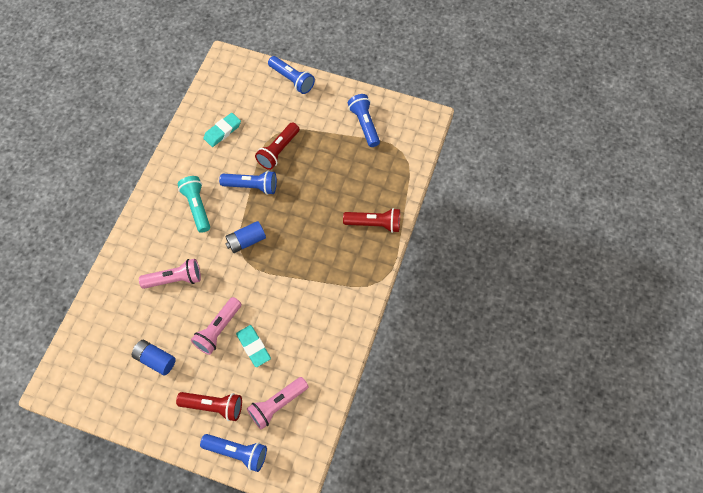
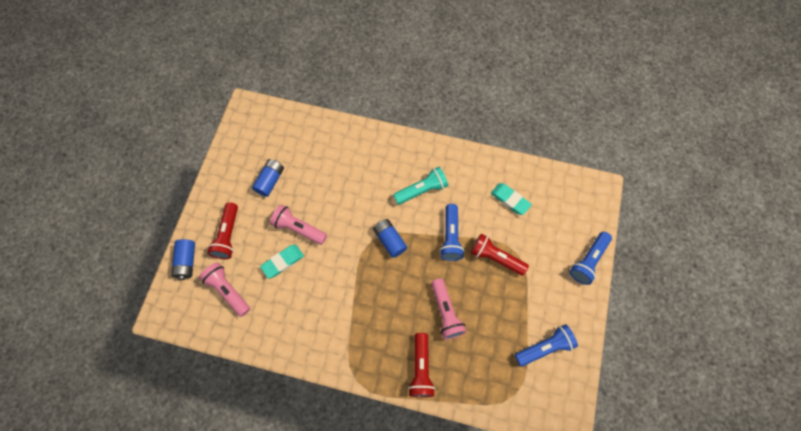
camera: 85 degrees right, 5 degrees up
(175, 279) = (346, 183): pink flashlight -> pink flashlight (445, 312)
(237, 452) = (187, 261): blue flashlight -> blue battery

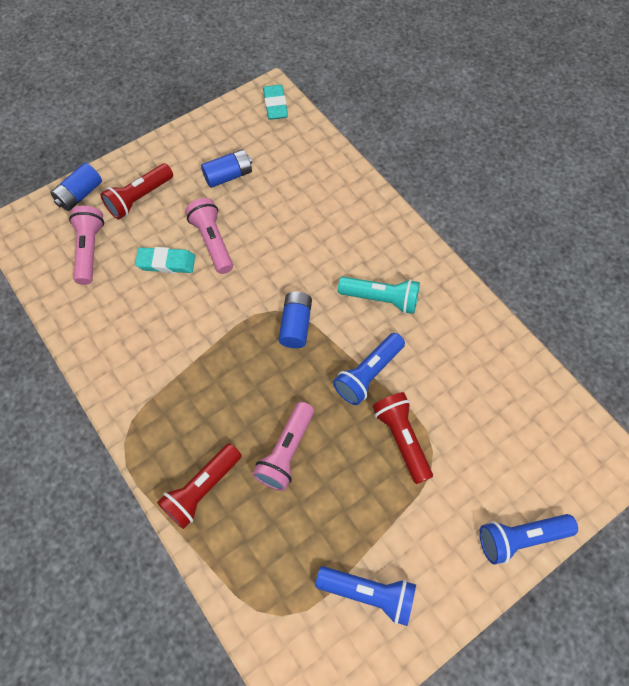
camera: 40 degrees right, 5 degrees down
(510, 200) = (479, 387): turquoise eraser -> turquoise eraser (275, 105)

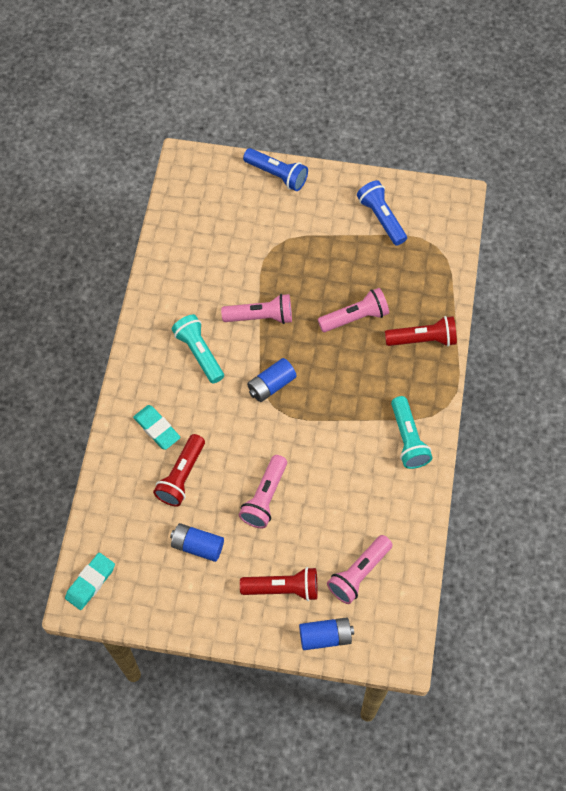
camera: 135 degrees left, 0 degrees up
(136, 381) = (408, 439): none -> turquoise flashlight
(166, 263) = (313, 510): turquoise eraser -> turquoise eraser (157, 429)
(368, 374) = (261, 317): blue flashlight -> pink flashlight
(401, 438) = (282, 268): red flashlight -> red flashlight (181, 476)

